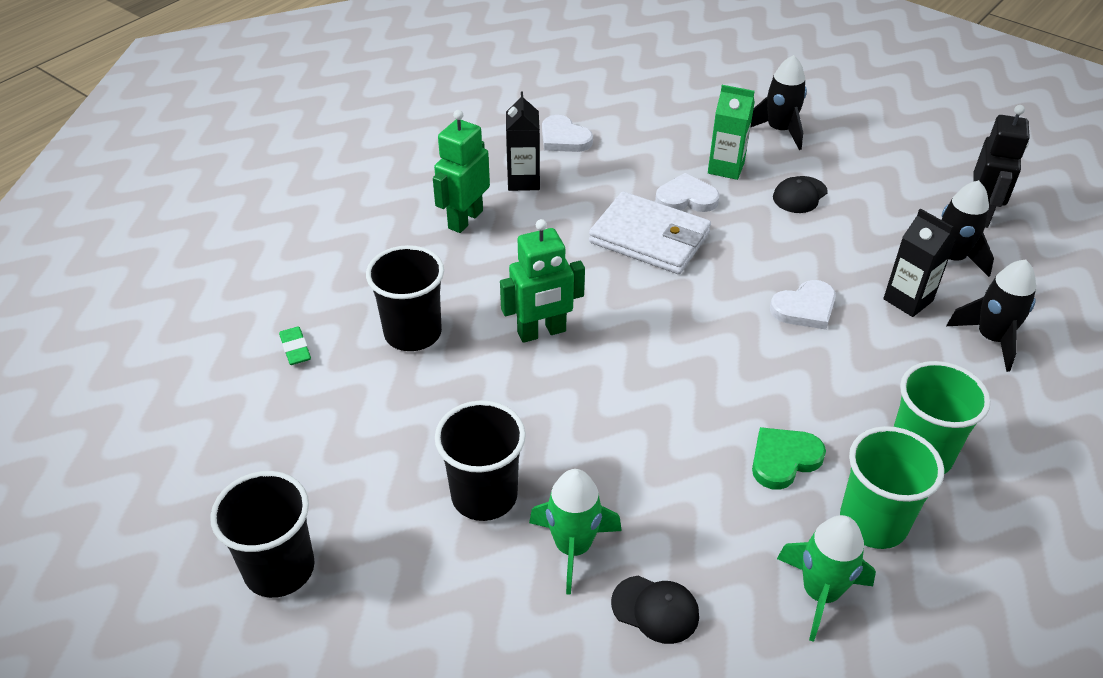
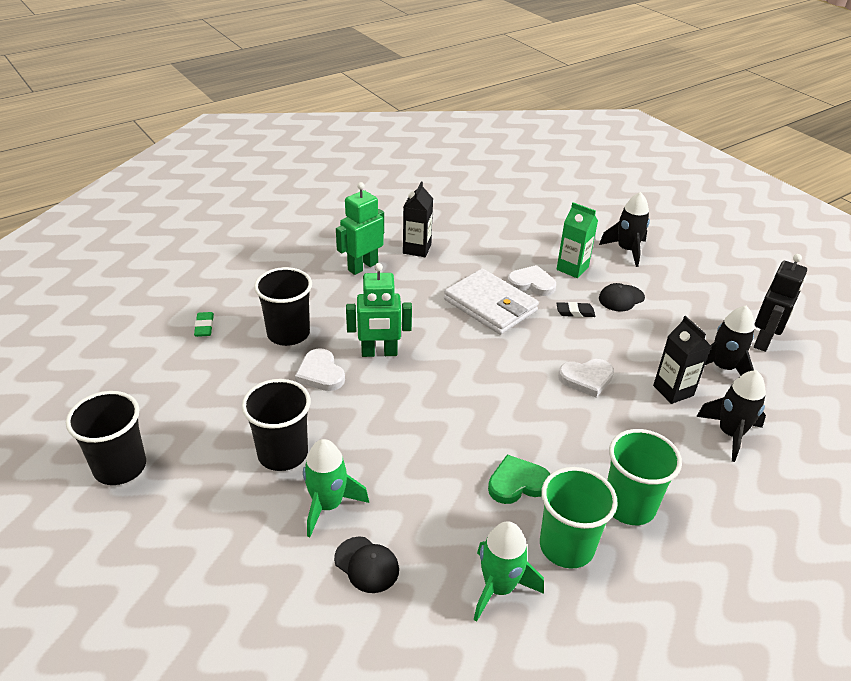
camera: 15 degrees right, 5 degrees down
(564, 138) = (460, 226): white heart -> white heart (320, 373)
(754, 225) = (575, 312): none -> black eraser

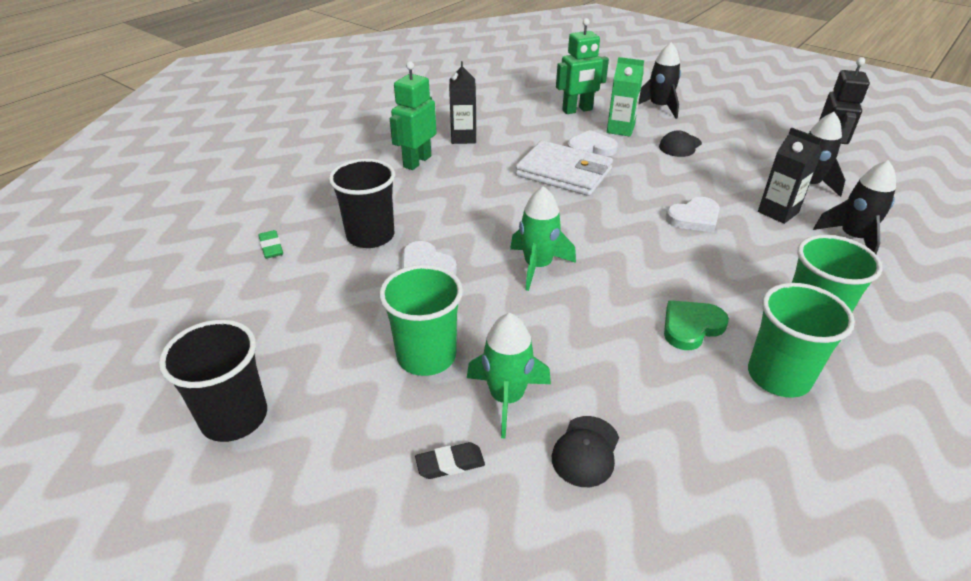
camera: 15 degrees left, 0 degrees up
(283, 453) = (426, 356): black cup -> green cup
(366, 565) = (586, 451): black cap -> black cap turned 90 degrees clockwise
(379, 353) = (478, 235): green robot -> green robot (577, 110)
(499, 587) = (739, 436): green rocket -> green rocket (537, 266)
(575, 312) = (646, 164): black eraser -> black eraser (450, 463)

